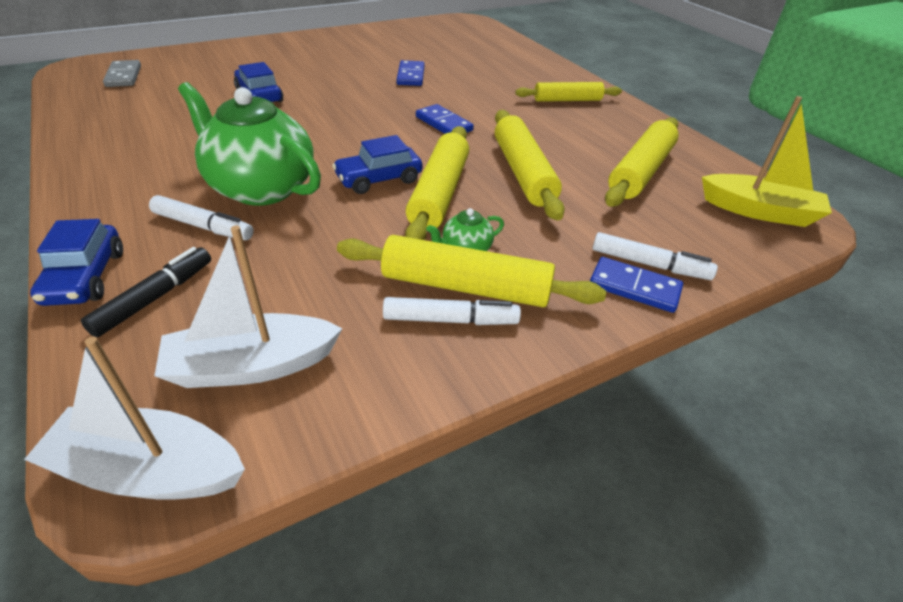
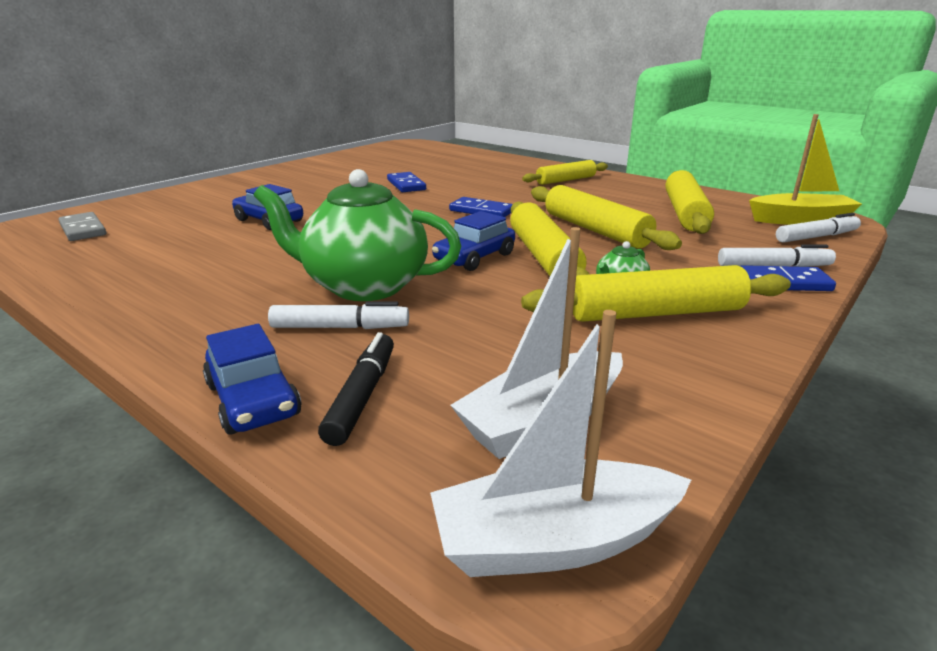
camera: 20 degrees left, 15 degrees down
(450, 320) = (675, 338): white marker -> white marker (816, 237)

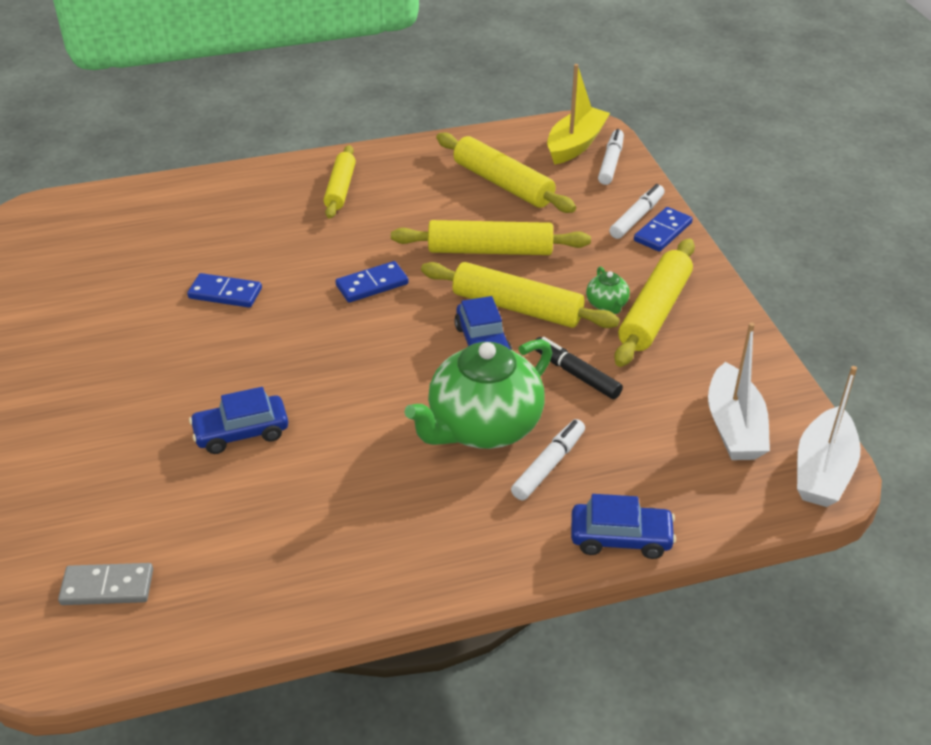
camera: 55 degrees left, 15 degrees up
(362, 396) = (653, 487): black marker -> black marker (575, 374)

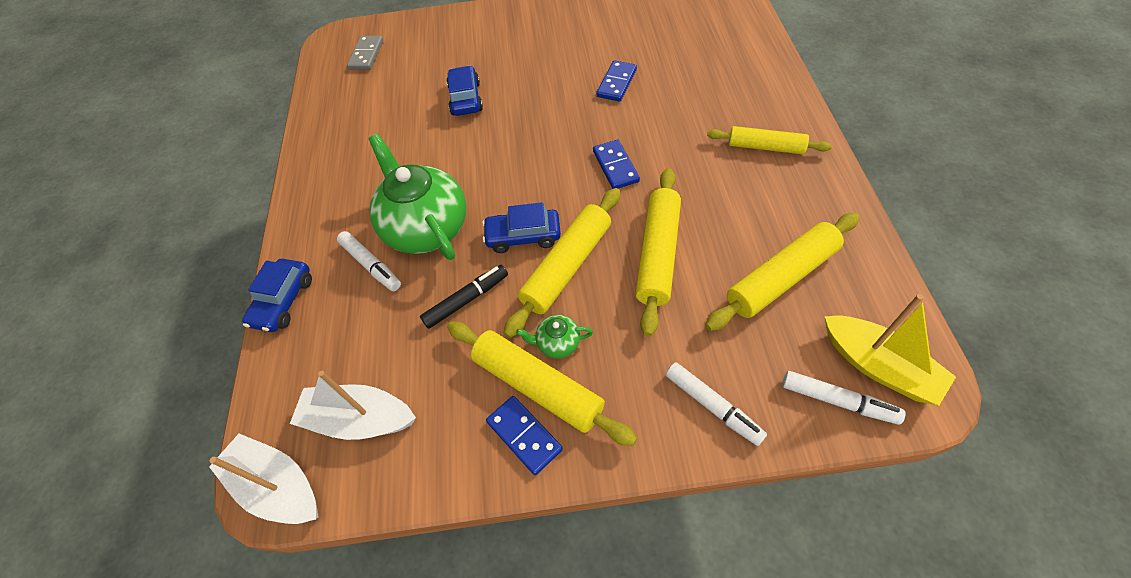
camera: 105 degrees right, 15 degrees up
(662, 232) = (681, 429): blue domino -> blue domino (524, 435)

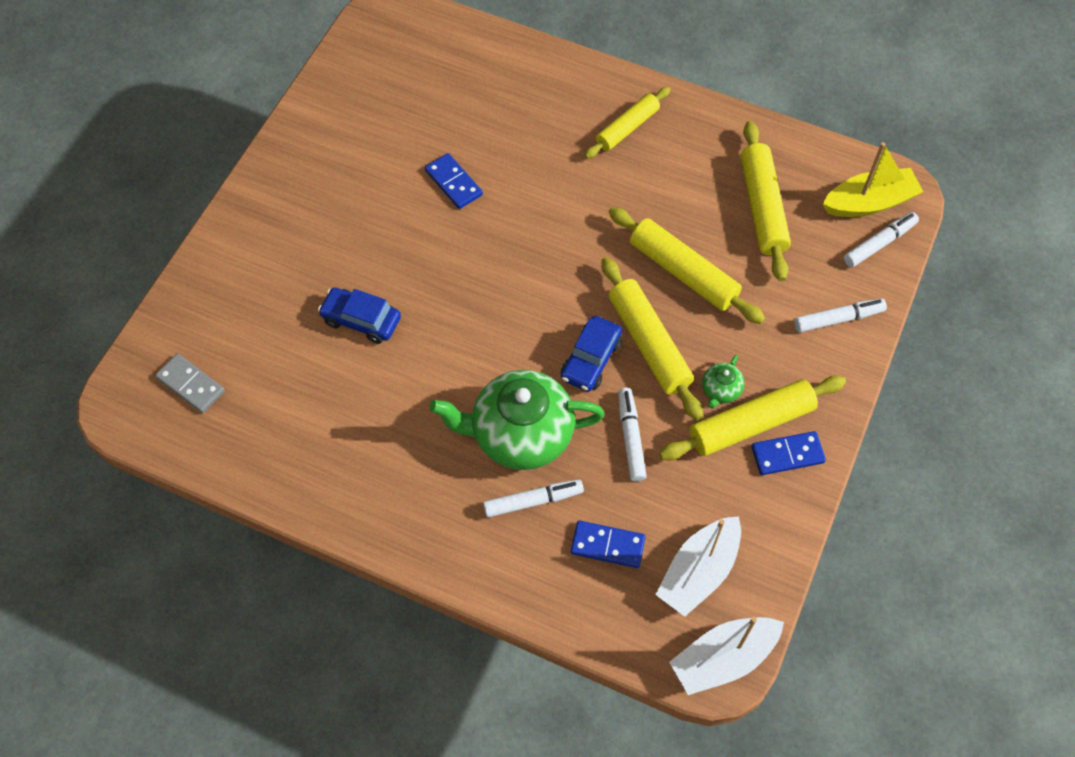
camera: 65 degrees left, 5 degrees up
(283, 301) = (523, 596): blue car -> none
(466, 300) = (630, 437): black marker -> white marker
(615, 166) = (562, 246): blue domino -> blue domino (607, 545)

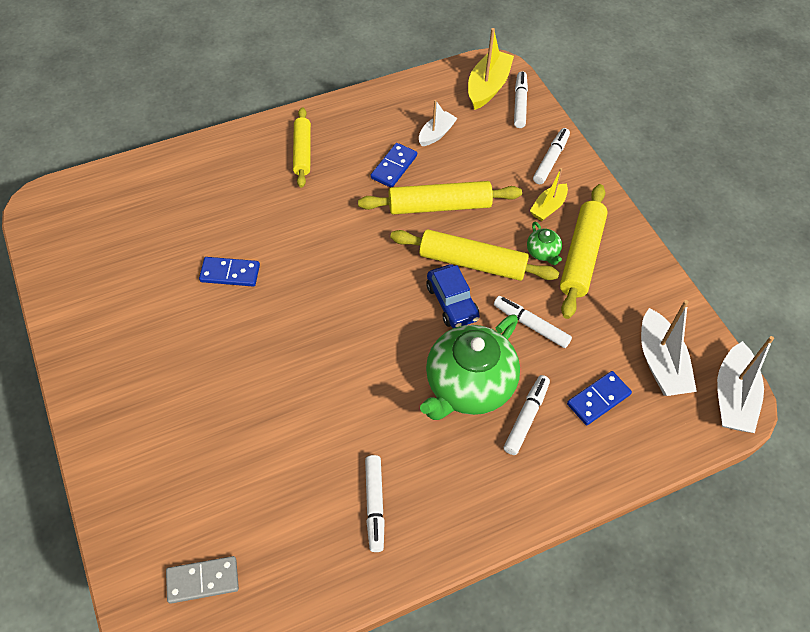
camera: 50 degrees left, 5 degrees down
(349, 449) = (375, 505): none -> white marker
(361, 320) = (276, 415): blue car -> none
(762, 207) = (436, 134): yellow rolling pin -> white boat
(778, 357) = (548, 207): none -> yellow boat
(787, 454) = (619, 254): blue domino -> blue domino (394, 167)

